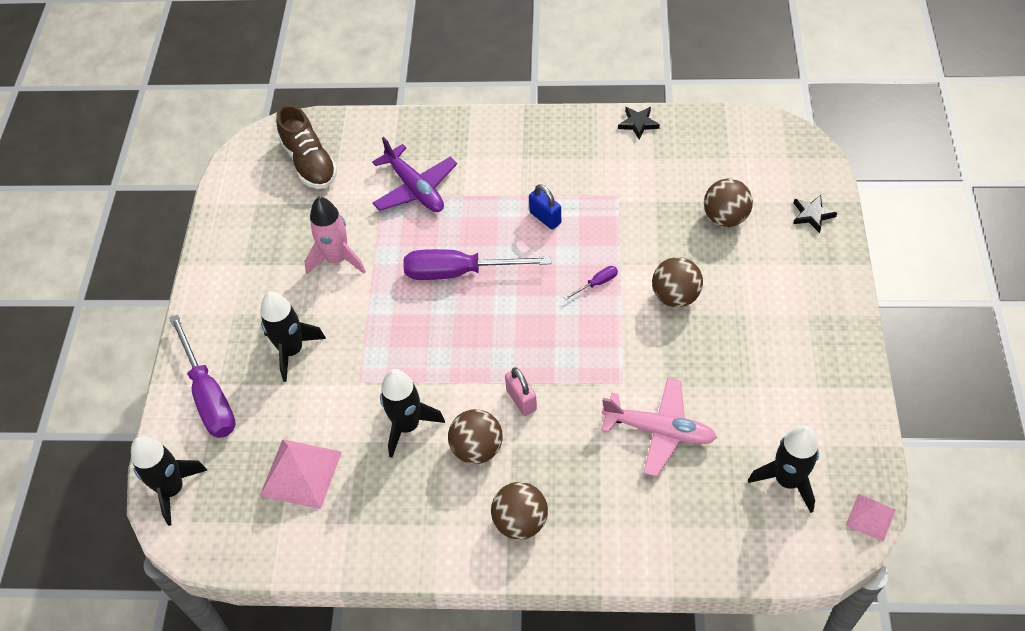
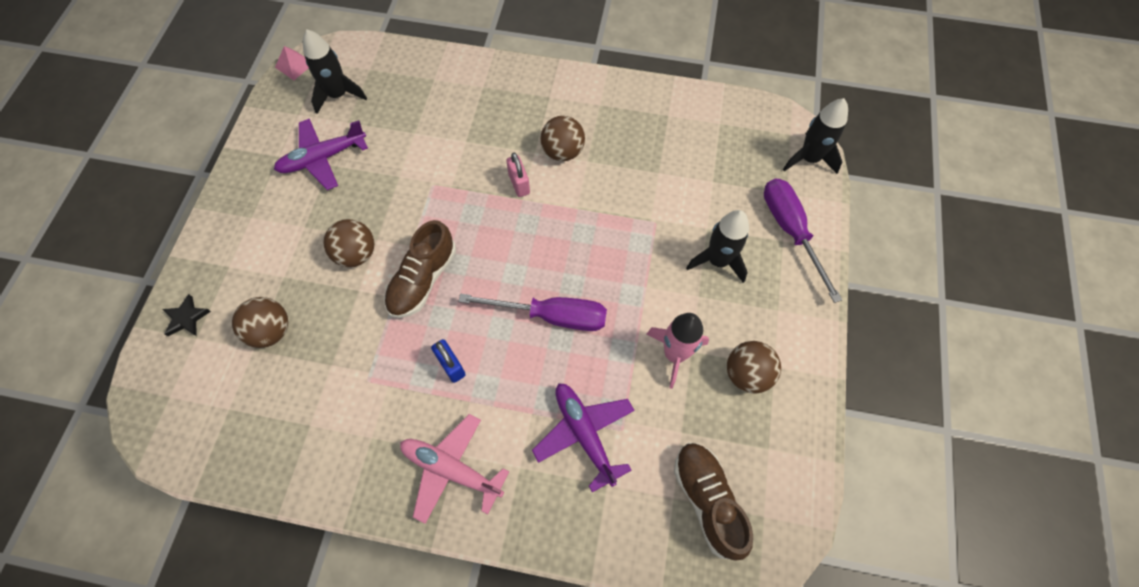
camera: 175 degrees left, 10 degrees up
(301, 473) = (705, 155): pink pyramid -> none
(407, 425) = (617, 178): black rocket -> none
(520, 522) = (540, 98): brown ball -> brown ball (747, 374)
(597, 283) = (423, 280): purple screwdriver -> brown shoe
(638, 123) = (306, 482): black star -> none
(659, 431) = (416, 143): pink plane -> pink plane (451, 469)
(763, 393) = (322, 158): none -> purple plane

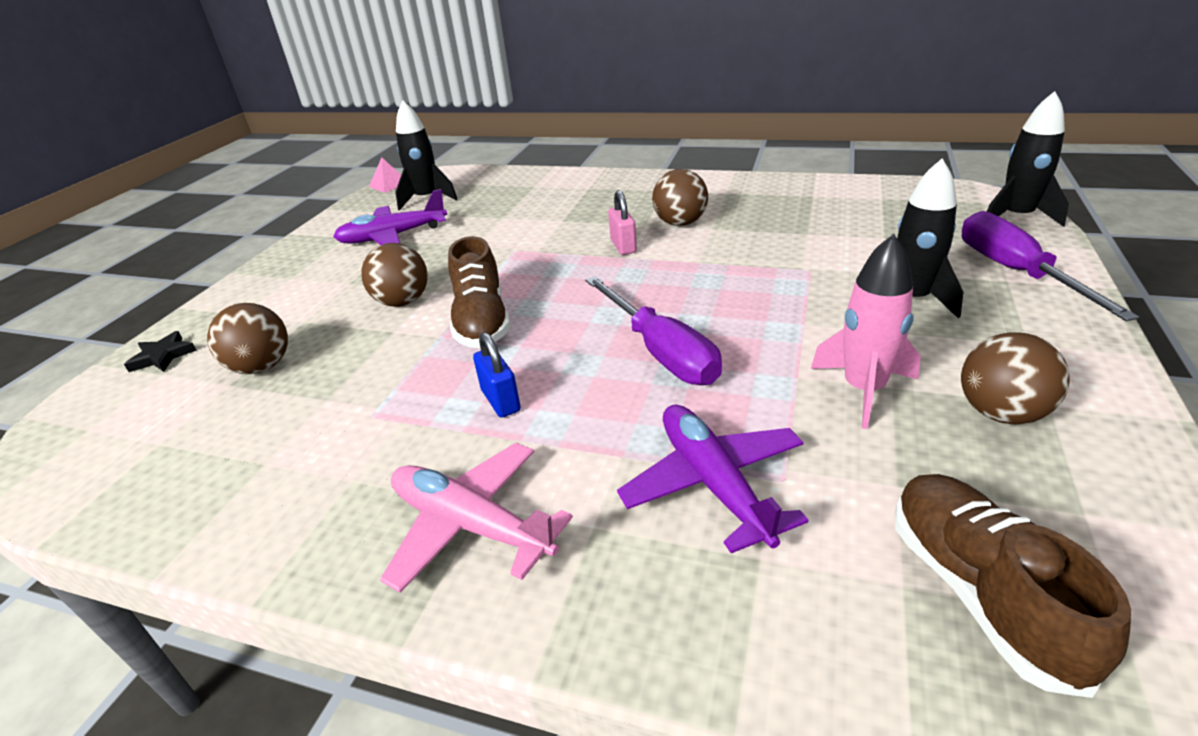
camera: 10 degrees right, 30 degrees down
(423, 280) = (482, 321): brown shoe -> brown shoe turned 45 degrees counterclockwise
(551, 316) = (660, 351): purple screwdriver -> purple screwdriver turned 45 degrees clockwise

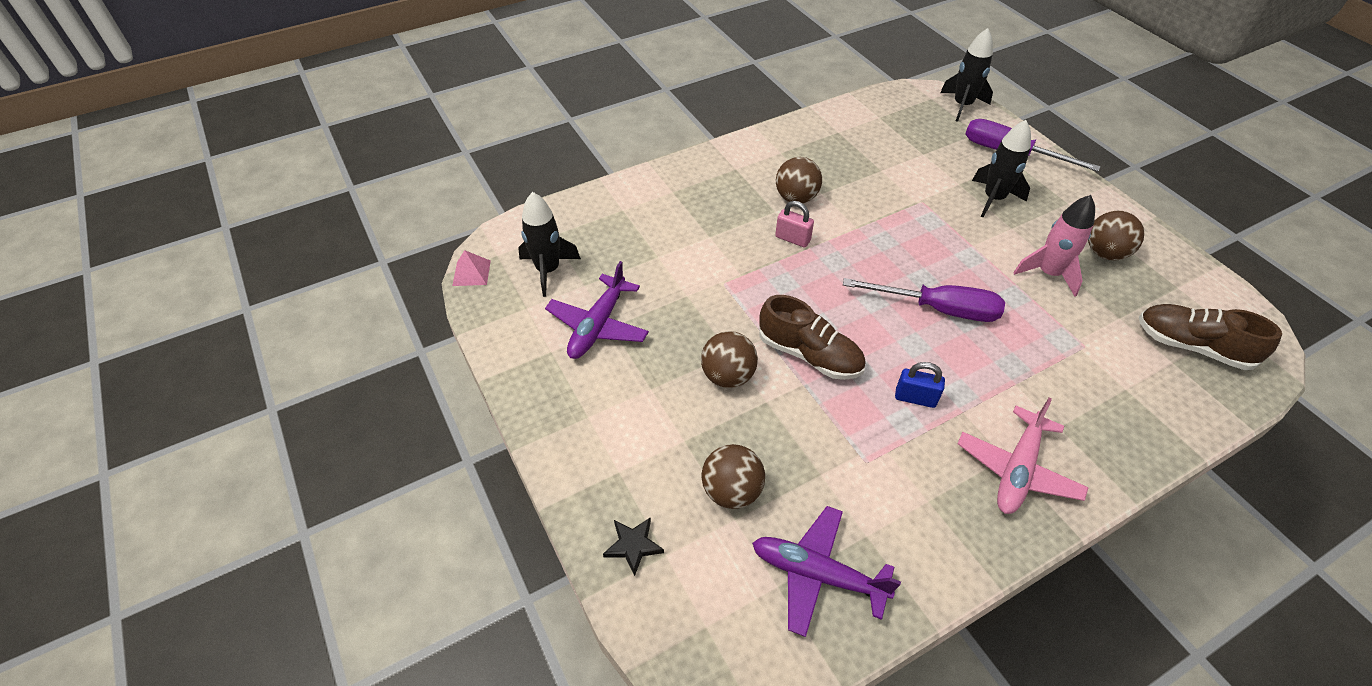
camera: 50 degrees left, 15 degrees up
(471, 525) = (1017, 470): pink plane -> pink plane turned 45 degrees counterclockwise
(713, 483) = (1066, 368): purple plane -> purple plane (817, 574)

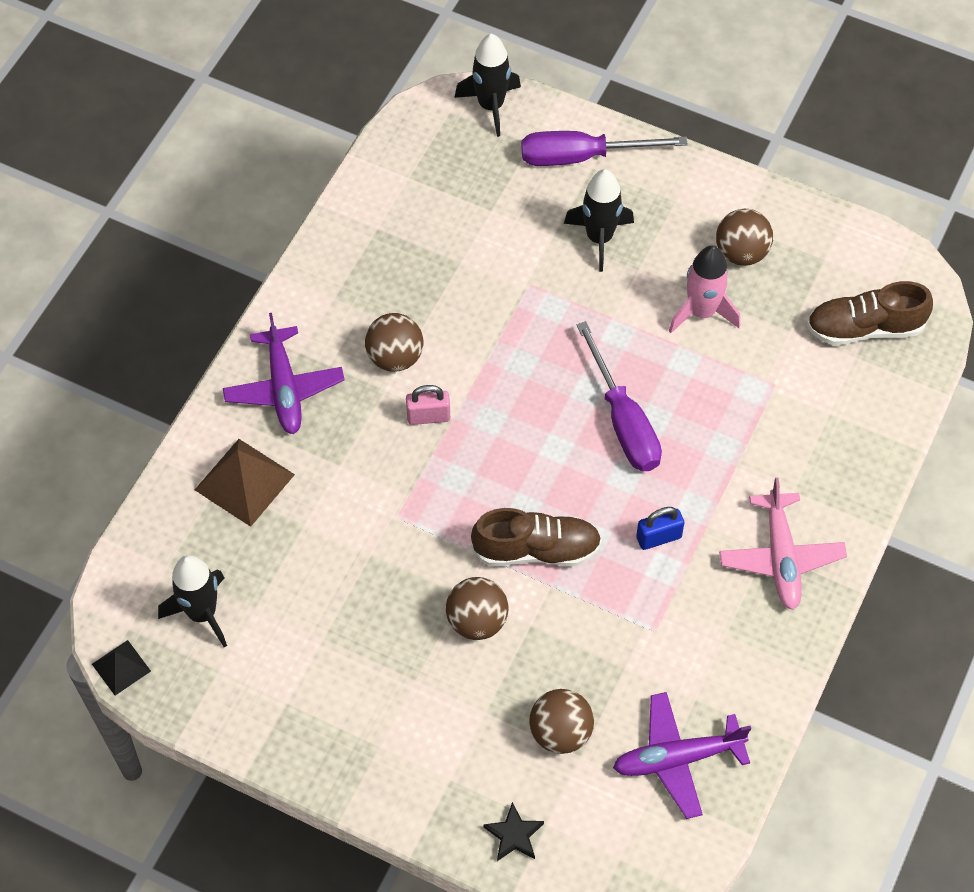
camera: 35 degrees left, 10 degrees up
(471, 273) = (121, 667): pink pyramid -> black pyramid
(597, 326) = (309, 646): purple plane -> purple plane (284, 389)
(641, 216) = (244, 482): none -> brown pyramid
(938, 309) = (623, 421): purple screwdriver -> purple screwdriver turned 90 degrees clockwise

